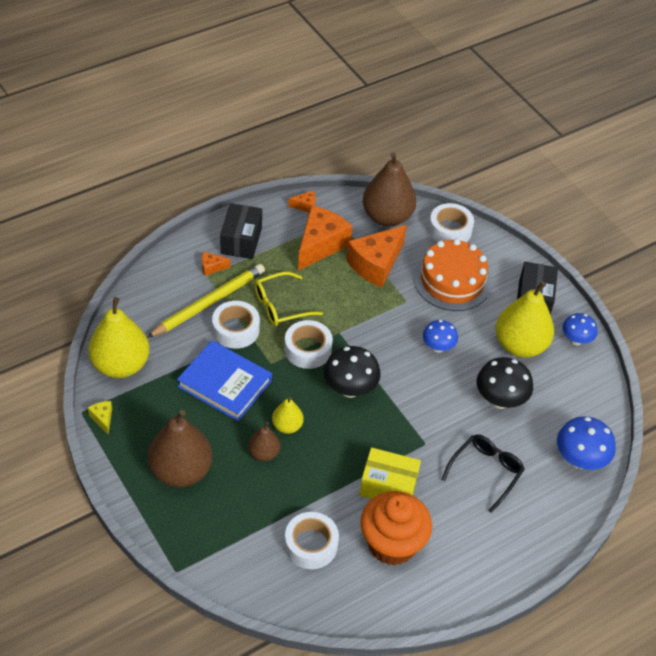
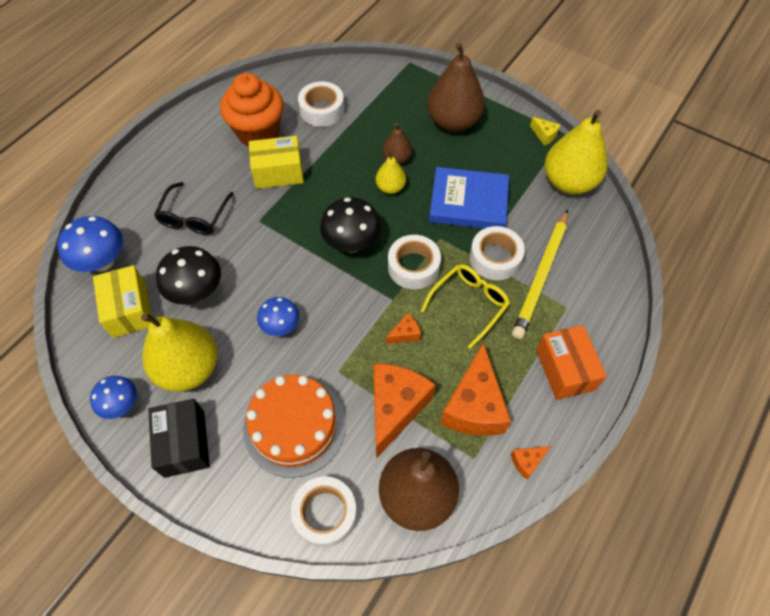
camera: 160 degrees right, 10 degrees up
(212, 267) = (569, 318): orange cheese -> orange cheese (405, 334)
(241, 240) = (565, 369): black box -> orange box
(561, 408) = (129, 310): none -> yellow box

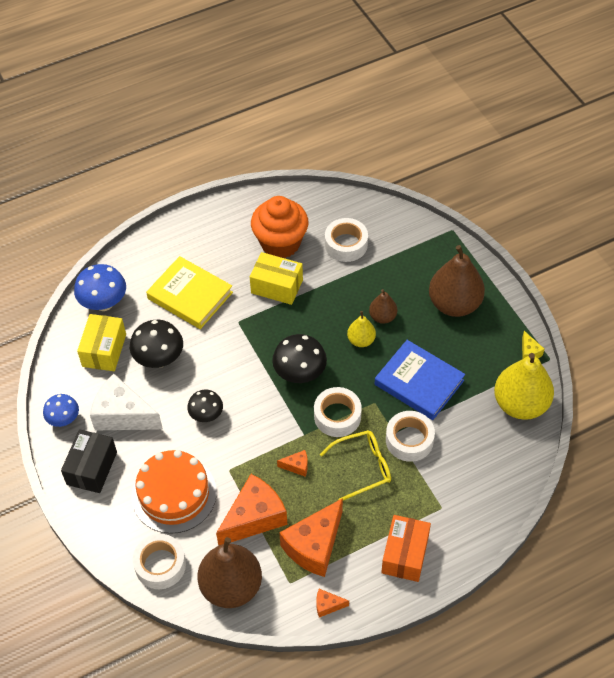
camera: 30 degrees right, 5 degrees down
(189, 368) = (123, 415): yellow pear -> white cheese
(194, 216) = (190, 295): black glasses -> yellow book
(281, 326) = (206, 415): blue mushroom -> black mushroom
(541, 275) = (438, 472): yellow pencil -> none

